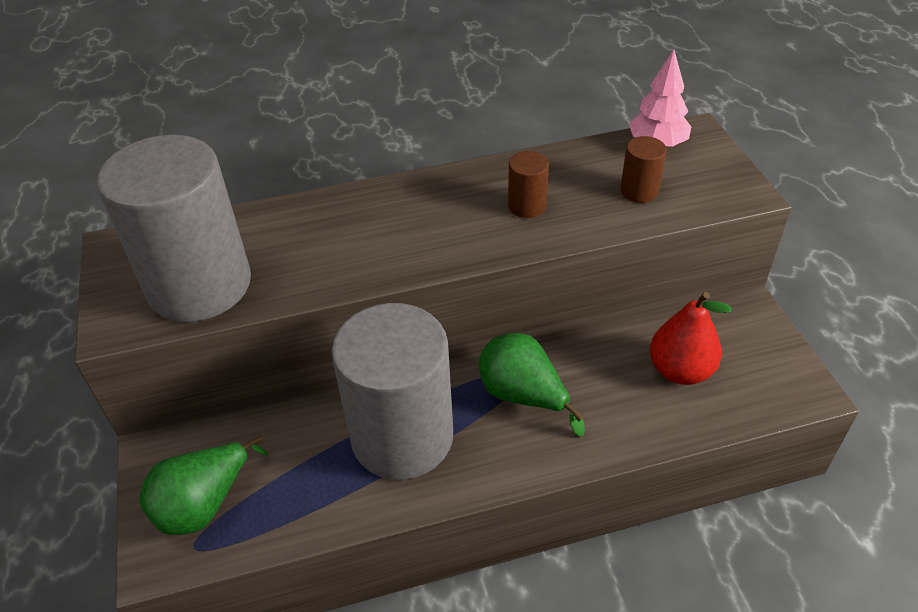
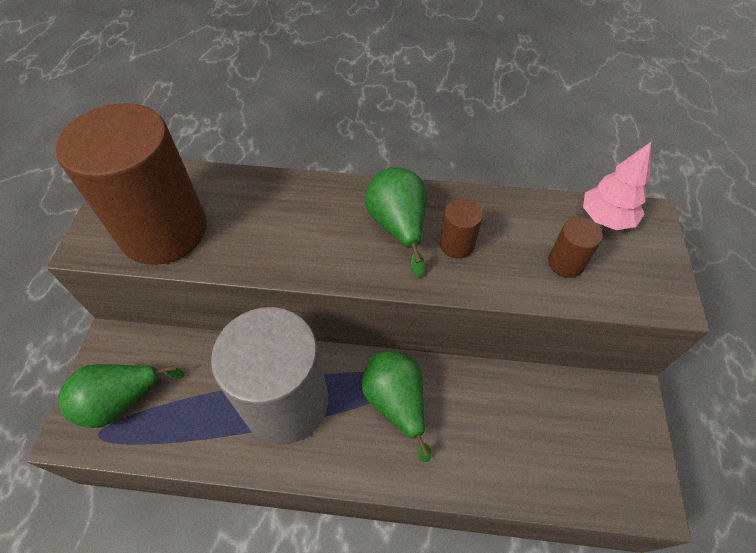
camera: 20 degrees right, 10 degrees up
(199, 285) = (164, 231): grey cylinder -> brown cylinder
(459, 208) = (398, 227): none -> green pear
(680, 370) = (540, 432): red pear -> none

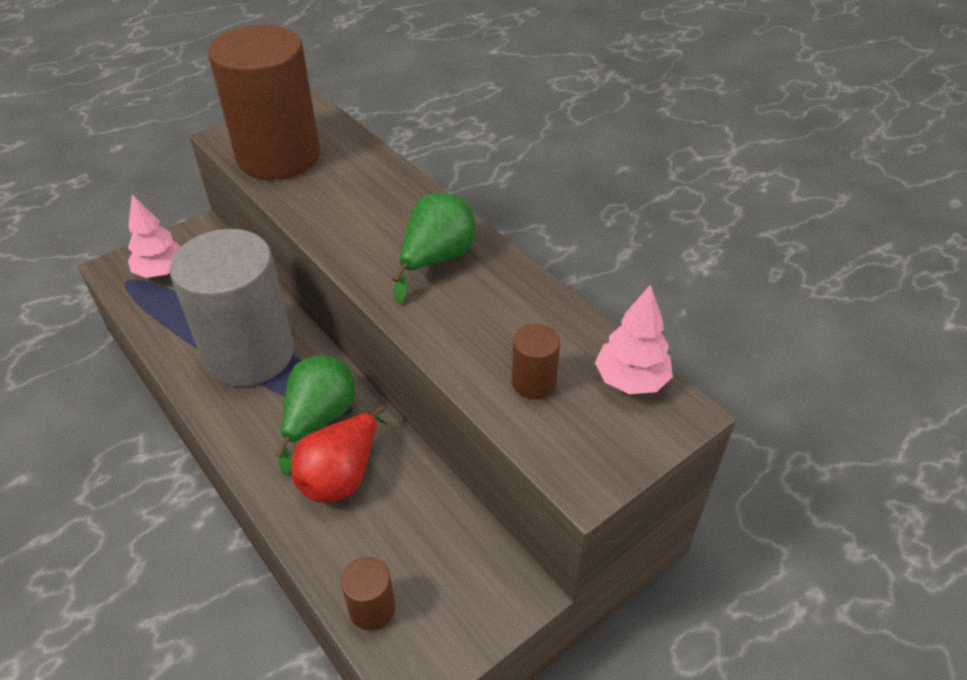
camera: 45 degrees right, 10 degrees down
(122, 401) = (162, 271): green pear -> pink tree
(457, 244) = (462, 303): brown cylinder -> brown cylinder (372, 609)
(459, 425) = (342, 475): none -> red pear

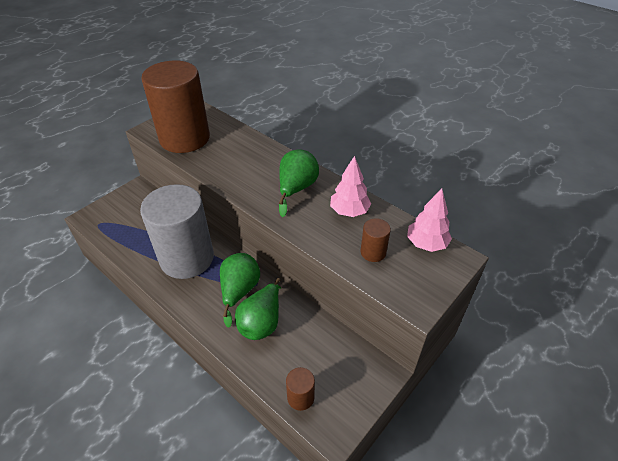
camera: 10 degrees left, 0 degrees up
(162, 271) = (119, 216): pink tree -> pink tree (349, 211)
(342, 475) = (262, 322): red pear -> green pear

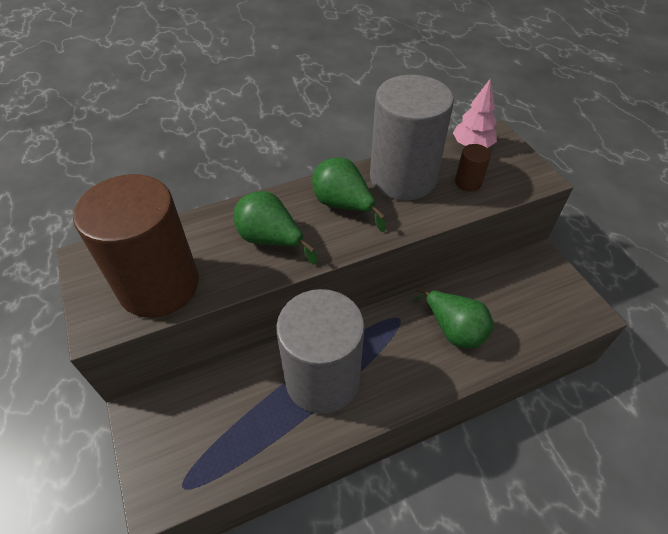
camera: 65 degrees left, 5 degrees up
(239, 291) = (402, 337): green pear -> green pear (271, 240)
(300, 397) = (553, 326): brown cylinder -> none
(349, 211) = (403, 178): pink tree -> grey cylinder

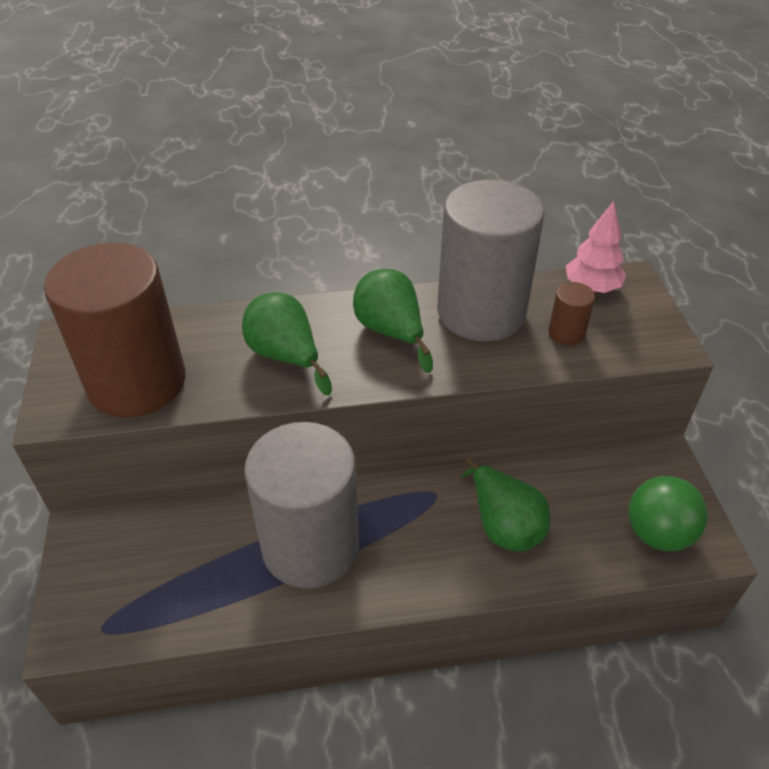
camera: 15 degrees right, 5 degrees down
(556, 312) = (657, 533): none -> green ball

